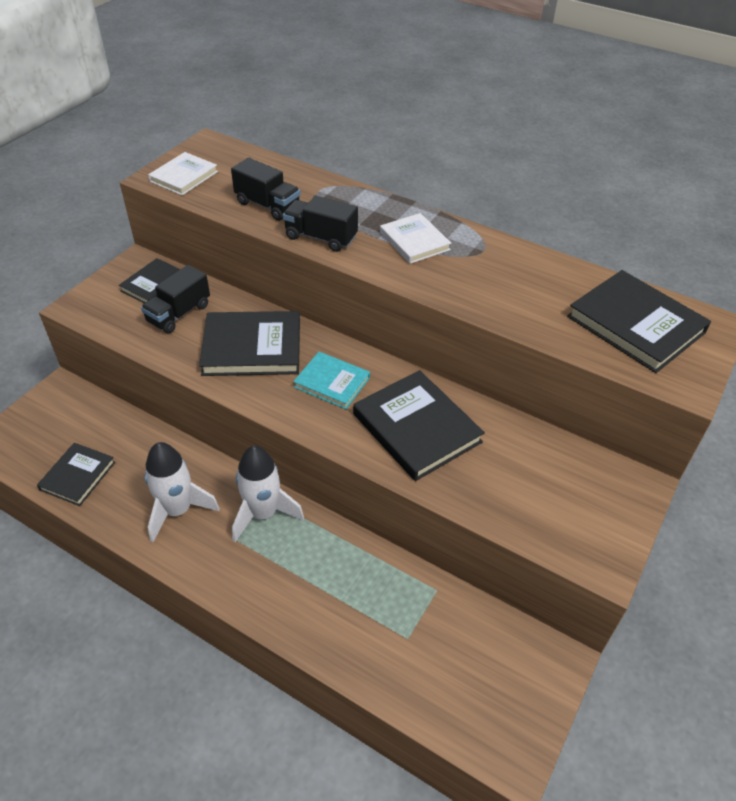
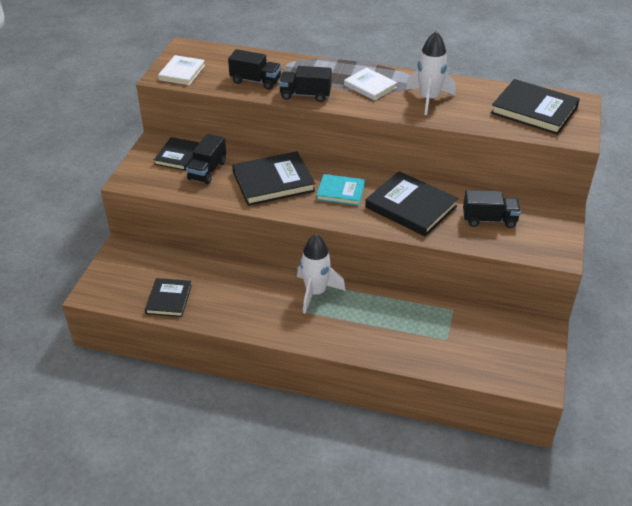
camera: 15 degrees left, 5 degrees down
(177, 510) = (254, 304): white rocket -> white rocket (428, 99)
(520, 476) = (489, 220): none -> black truck

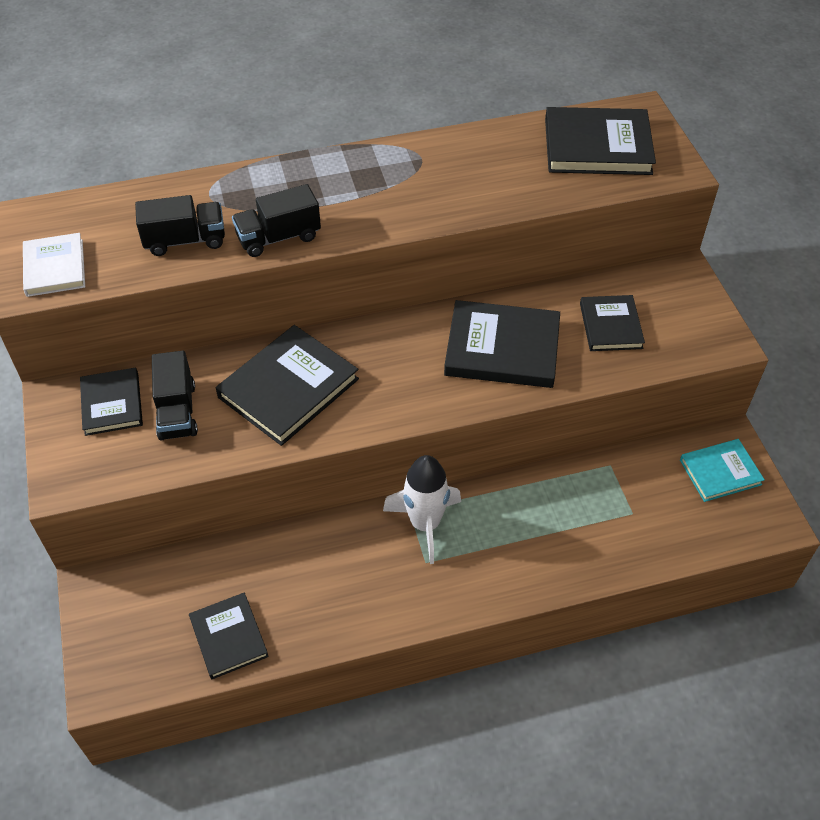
camera: 30 degrees left, 10 degrees up
(340, 192) = (394, 364): turquoise book -> turquoise book (720, 472)
(370, 86) = (359, 187): white book -> none
(428, 99) = (453, 179): white rocket -> none
(489, 220) = (611, 326): black truck -> black book

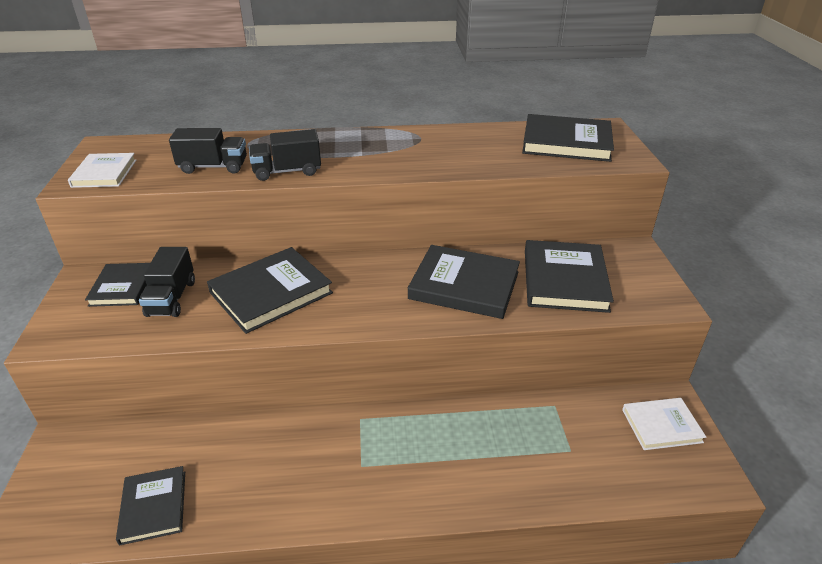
camera: 10 degrees right, 15 degrees down
(425, 524) = (371, 432): white rocket -> none
(611, 326) = (565, 280): black book -> black book, size x1.63
(720, 472) = (661, 426): turquoise book -> white book

